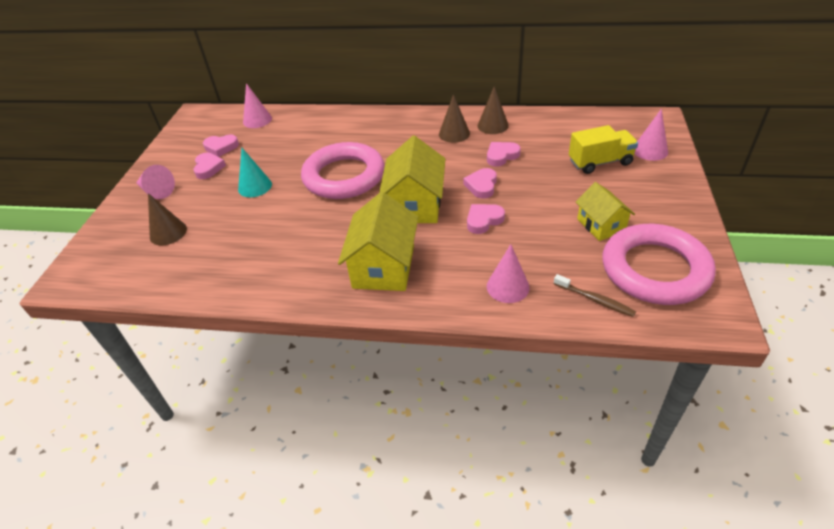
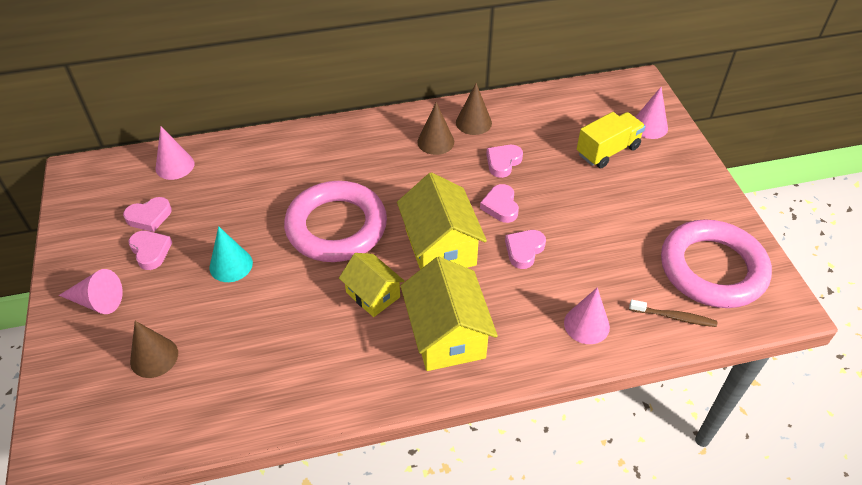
camera: 25 degrees left, 5 degrees up
(601, 225) = (642, 228): yellow house -> yellow house (373, 294)

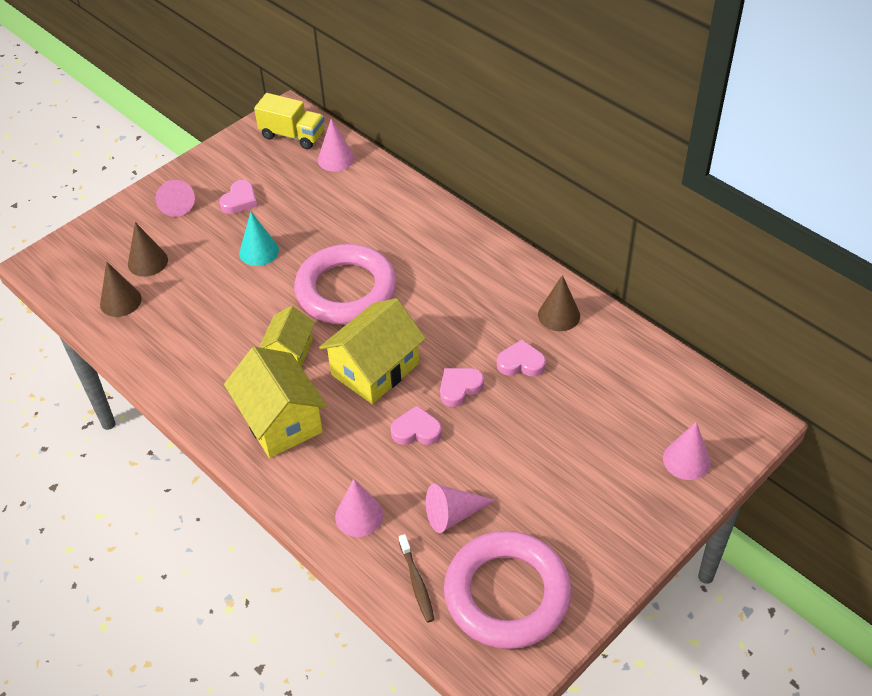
camera: 60 degrees right, 0 degrees up
(149, 217) = (272, 179): pink heart -> none
(435, 142) = (506, 301): brown cone -> brown cone (120, 301)
(447, 335) = (280, 420): yellow house -> yellow house turned 75 degrees counterclockwise
(607, 151) = (612, 439): yellow truck -> yellow truck (292, 135)
(621, 266) = (453, 514): none -> pink cone

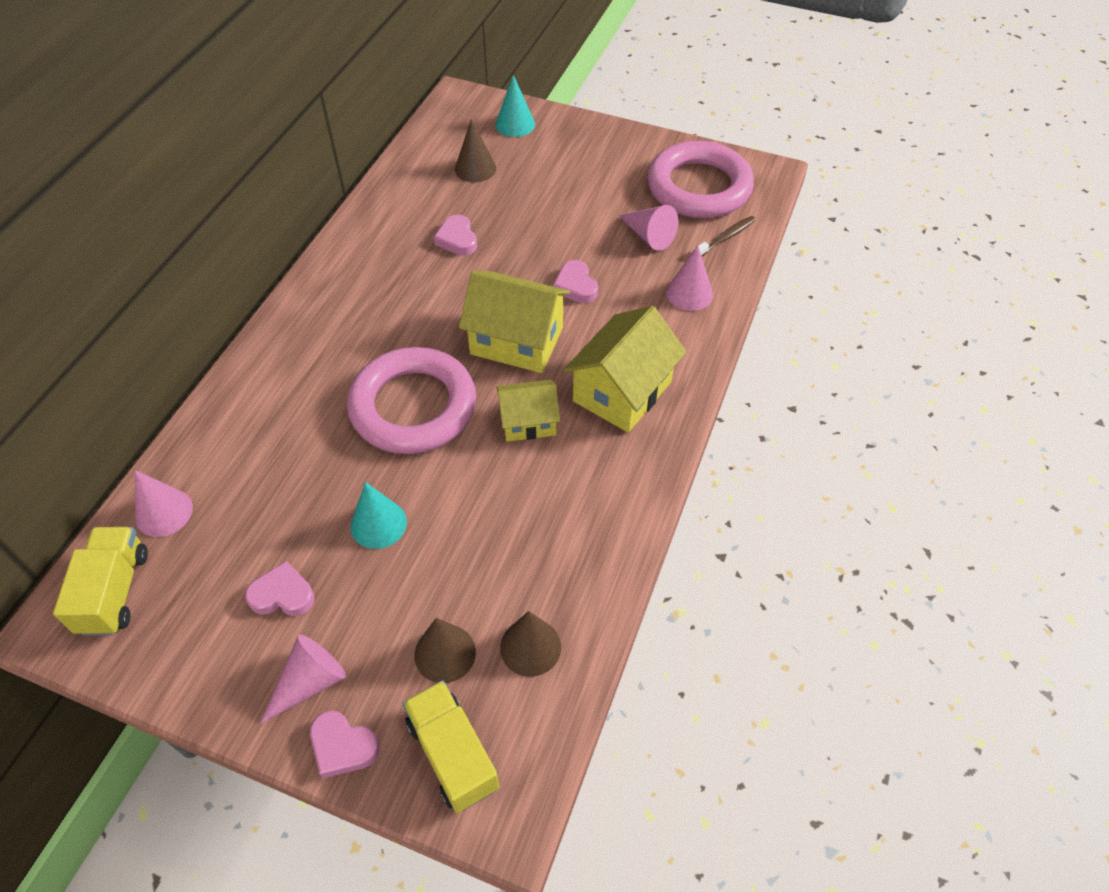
camera: 115 degrees left, 5 degrees up
(88, 251) = (452, 754): none -> yellow truck
(459, 388) = (509, 272): pink heart -> pink heart (343, 746)
(559, 315) = (383, 229): brown cone -> brown cone (475, 168)
(686, 460) = (515, 124): pink cone -> turquoise cone

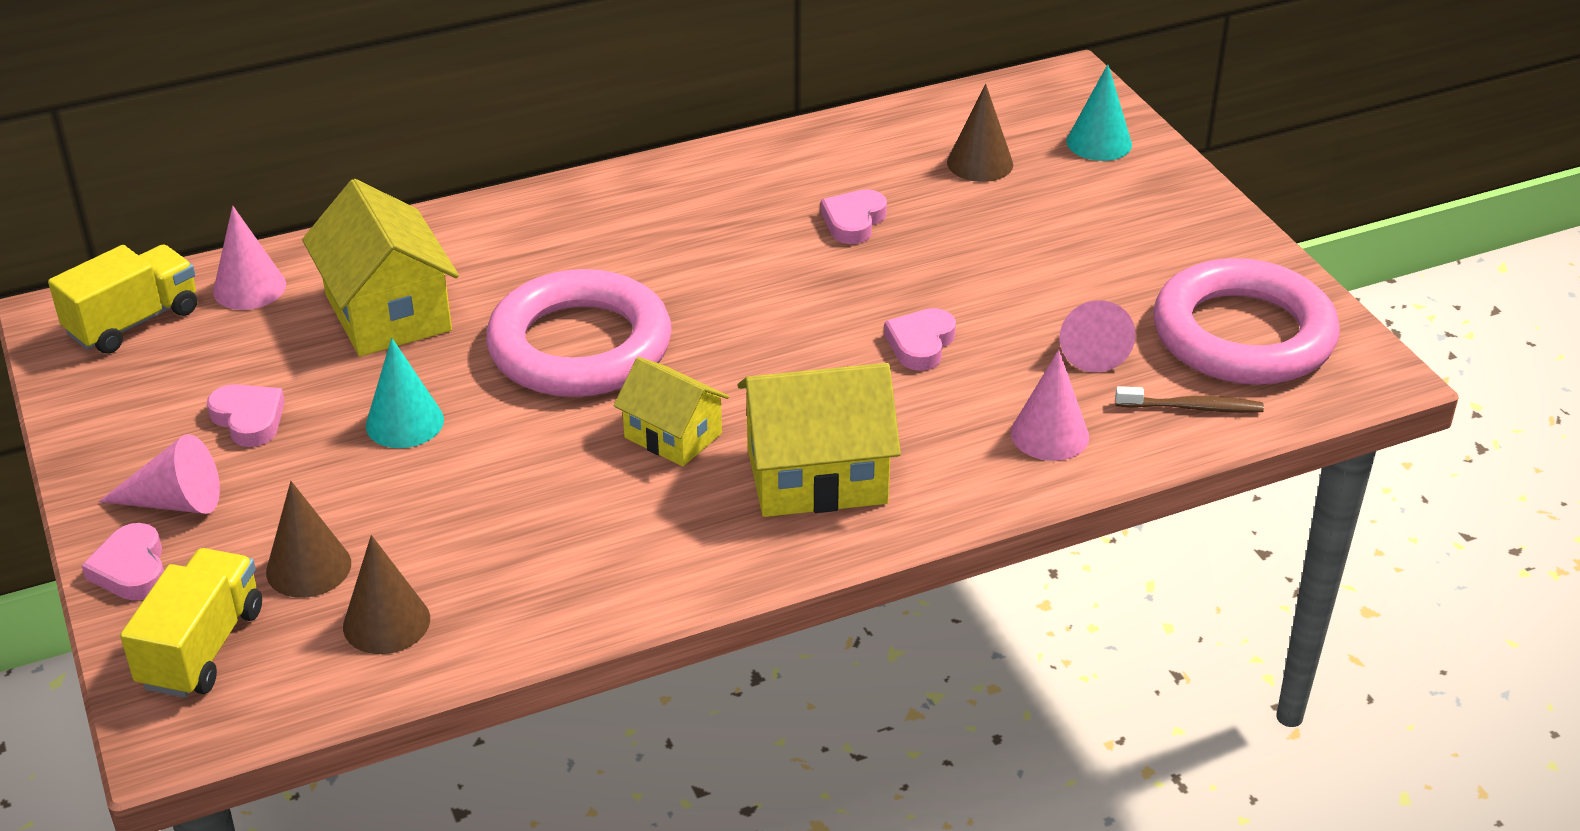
camera: 45 degrees right, 15 degrees down
(517, 341) = (773, 355): yellow house -> yellow house (388, 312)

